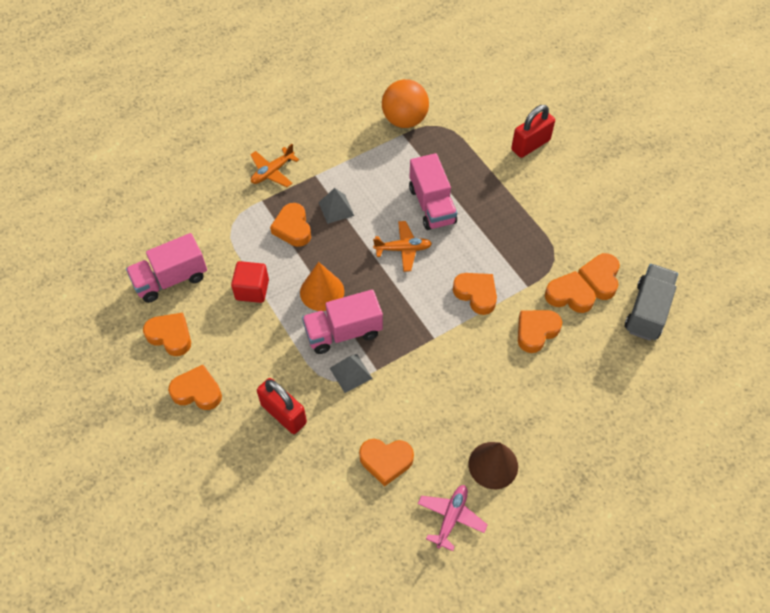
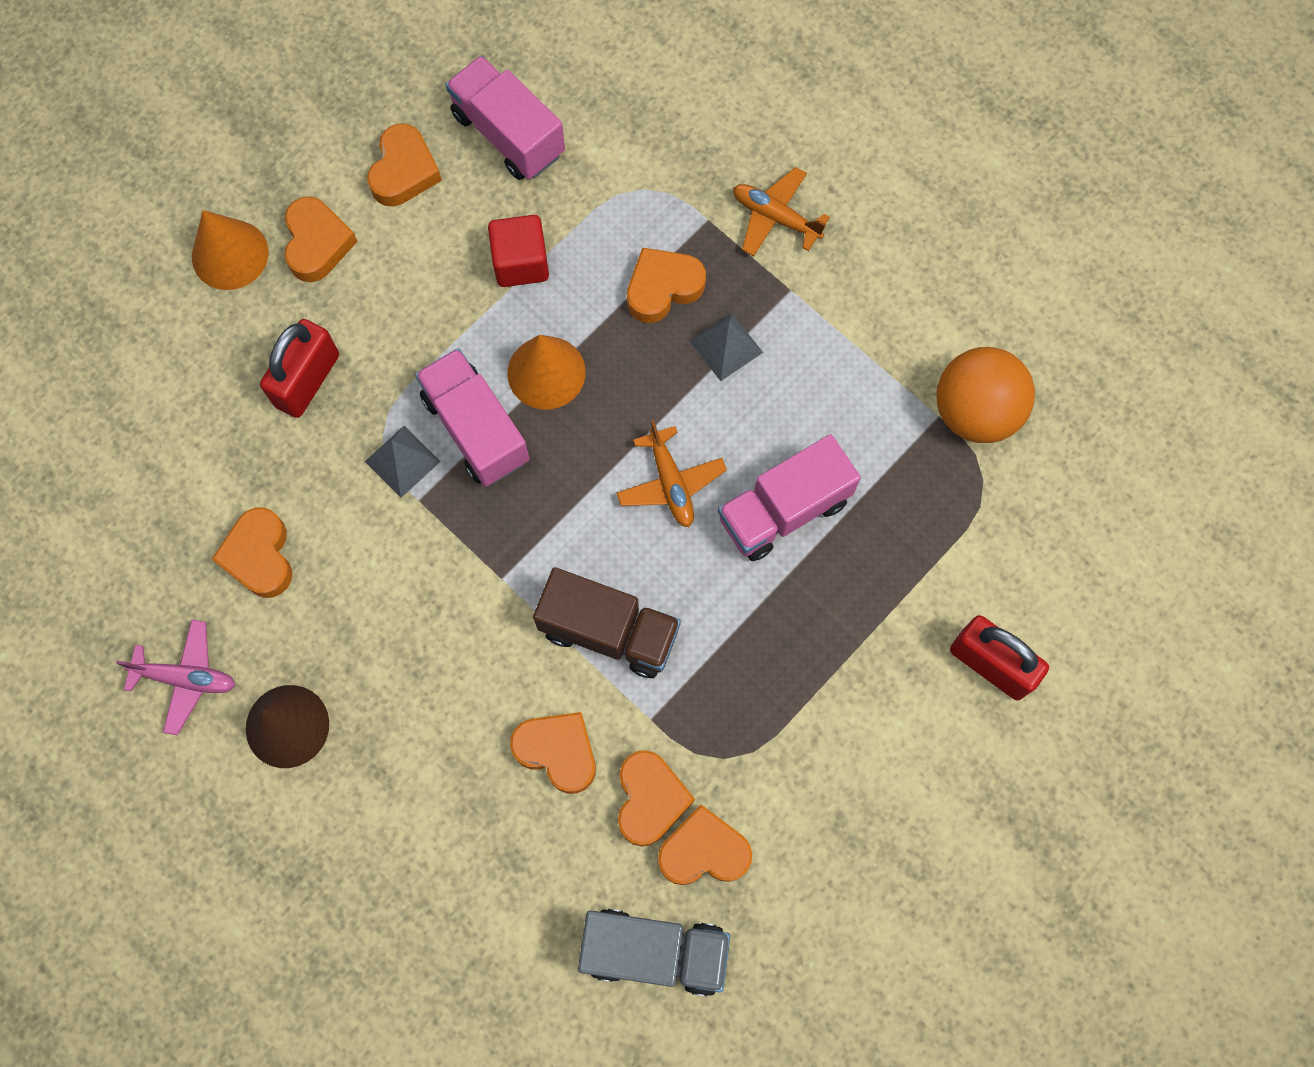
camera: 75 degrees right, 15 degrees up
(184, 442) = (230, 254): none -> orange cone
(476, 294) = (609, 631): orange heart -> brown truck

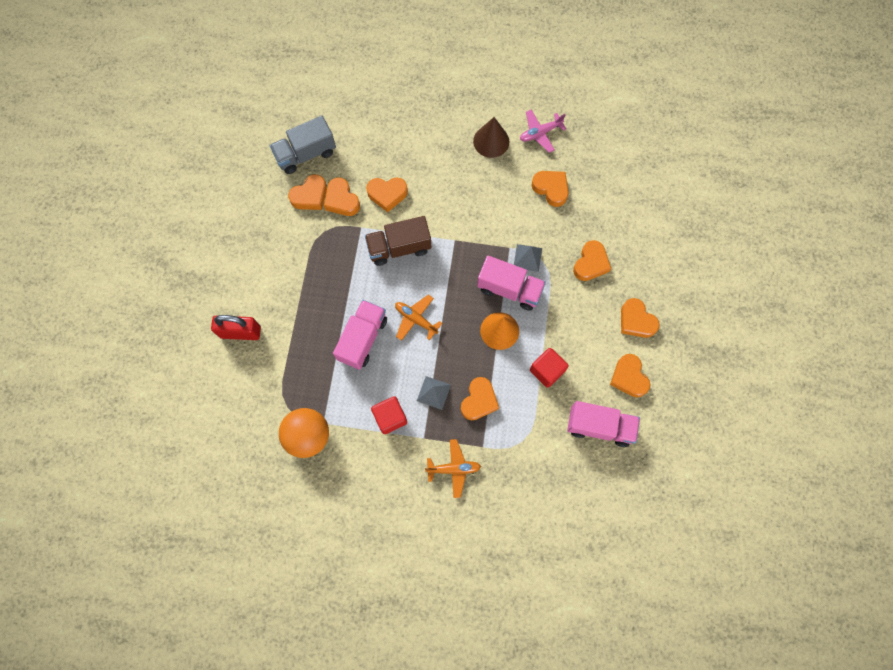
camera: 145 degrees right, 0 degrees up
(230, 254) = (666, 292): orange cone -> none
(307, 380) = (590, 263): red padlock -> orange heart
(823, 354) = (390, 417): none -> red cube

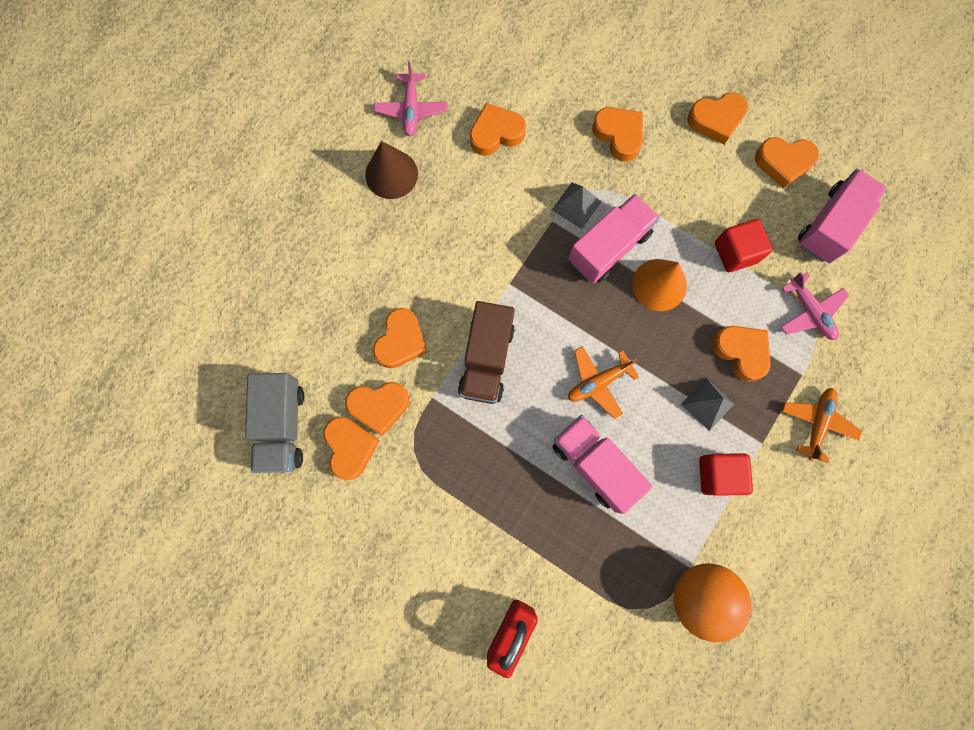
camera: 65 degrees left, 5 degrees up
(529, 435) = (810, 311): none -> pink plane

